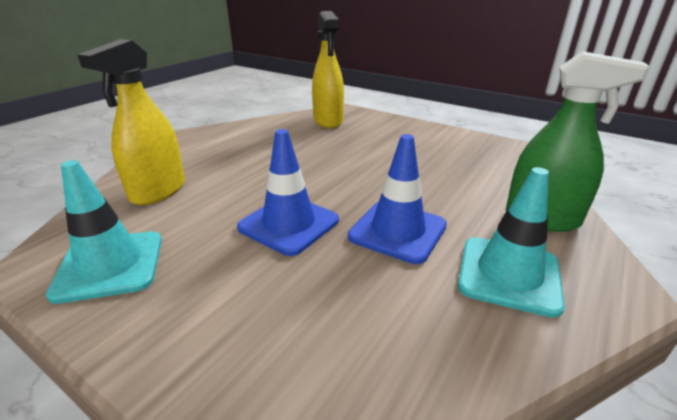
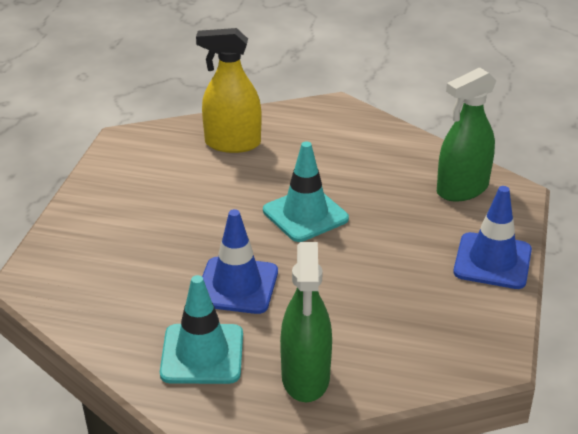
camera: 70 degrees right, 5 degrees up
(110, 266) = (134, 166): turquoise traffic cone -> turquoise traffic cone (305, 215)
(289, 224) = (218, 225): blue traffic cone -> blue traffic cone (492, 261)
(328, 121) = (462, 189): yellow spray bottle -> green spray bottle

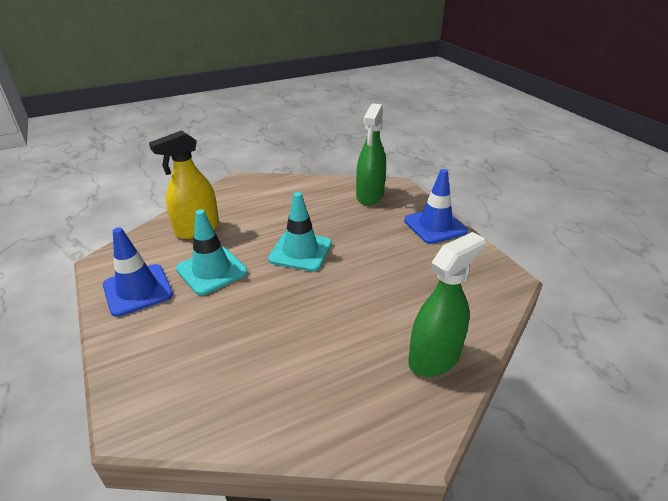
camera: 40 degrees left, 0 degrees up
(202, 354) = (349, 388): turquoise traffic cone -> turquoise traffic cone (211, 270)
(237, 286) = (313, 322): blue traffic cone -> blue traffic cone (137, 290)
(305, 377) = (434, 358): green spray bottle -> green spray bottle turned 90 degrees counterclockwise

